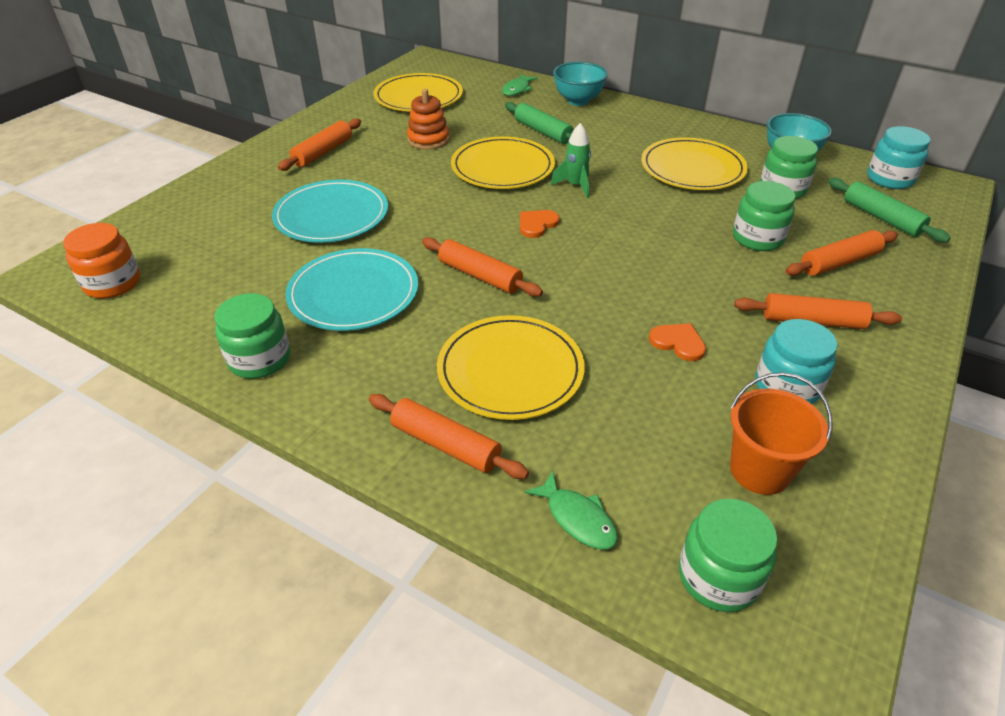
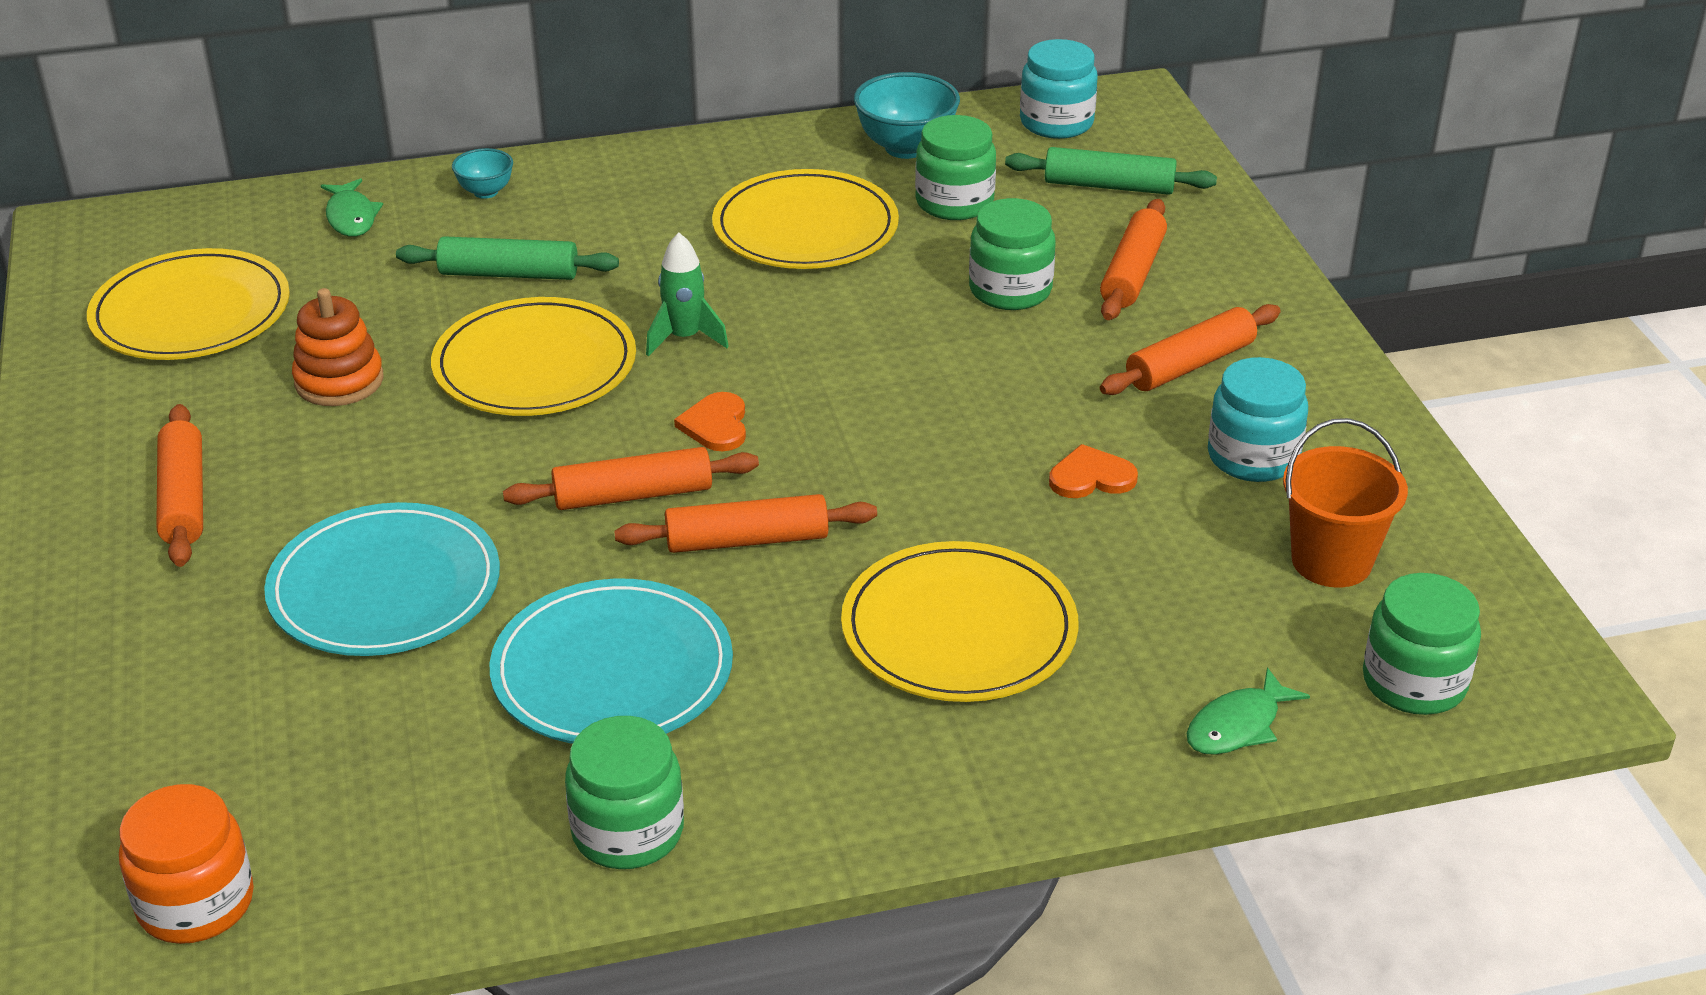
camera: 45 degrees left, 5 degrees down
(445, 444) = (1010, 756): orange rolling pin -> orange rolling pin (633, 495)
(577, 518) = (1238, 726): green fish -> green fish turned 135 degrees clockwise
(578, 101) = (485, 192): turquoise bowl -> turquoise bowl, size x0.56

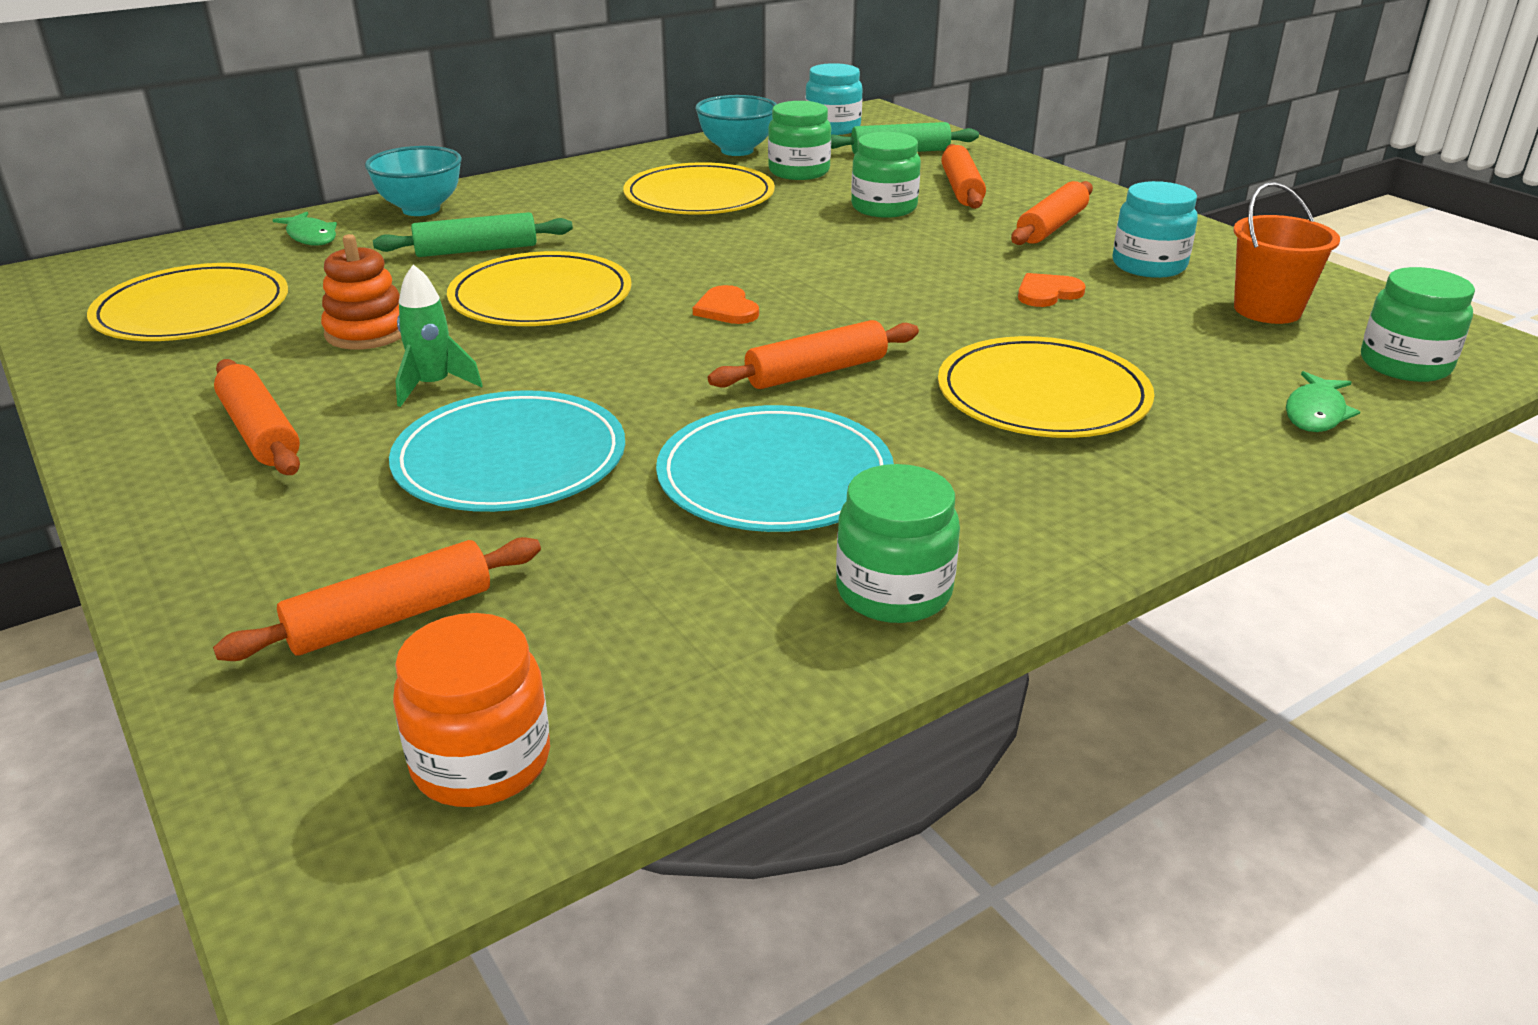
camera: 20 degrees left, 5 degrees down
(485, 192) = (421, 209): turquoise bowl -> turquoise bowl, size x1.78
(633, 495) = (693, 361): orange rolling pin -> orange rolling pin (391, 618)
(685, 338) = (656, 265): green rocket -> green rocket (433, 386)

